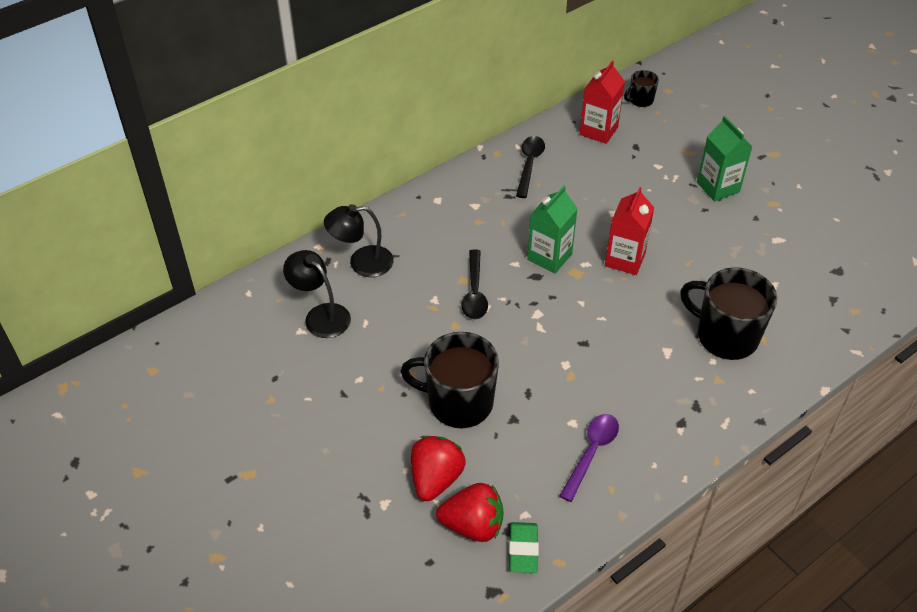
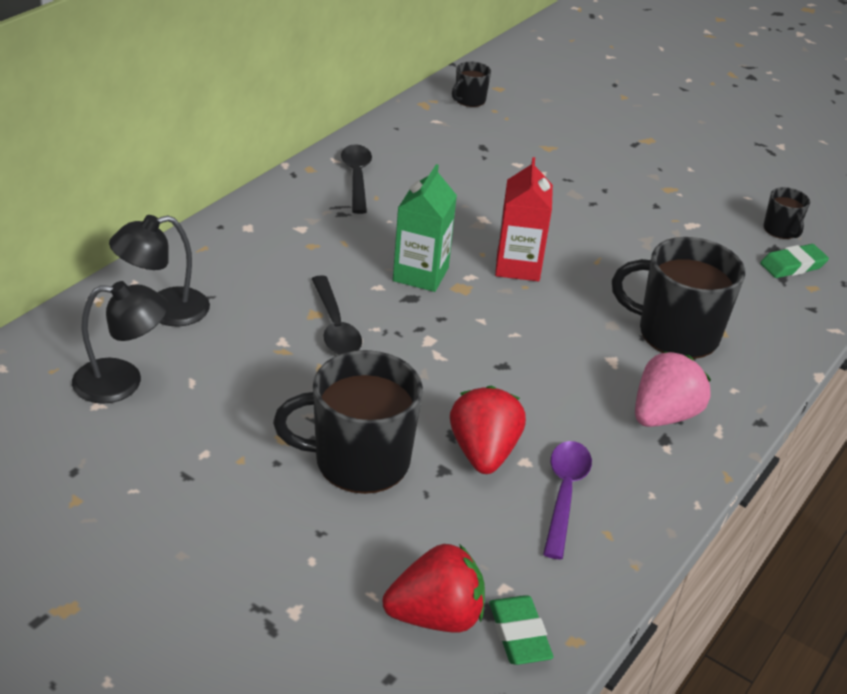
camera: 20 degrees left, 10 degrees down
(321, 315) = (122, 381): black lamp -> black lamp turned 150 degrees clockwise
(436, 479) = (360, 564): red strawberry -> red strawberry (483, 452)
(598, 131) = (431, 135): red carton -> none
(688, 403) = (663, 415): none -> pink strawberry
(718, 187) = (598, 179): green carton -> none
(847, 288) = (792, 265): none -> green eraser
(851, 254) = (781, 230): none -> black mug

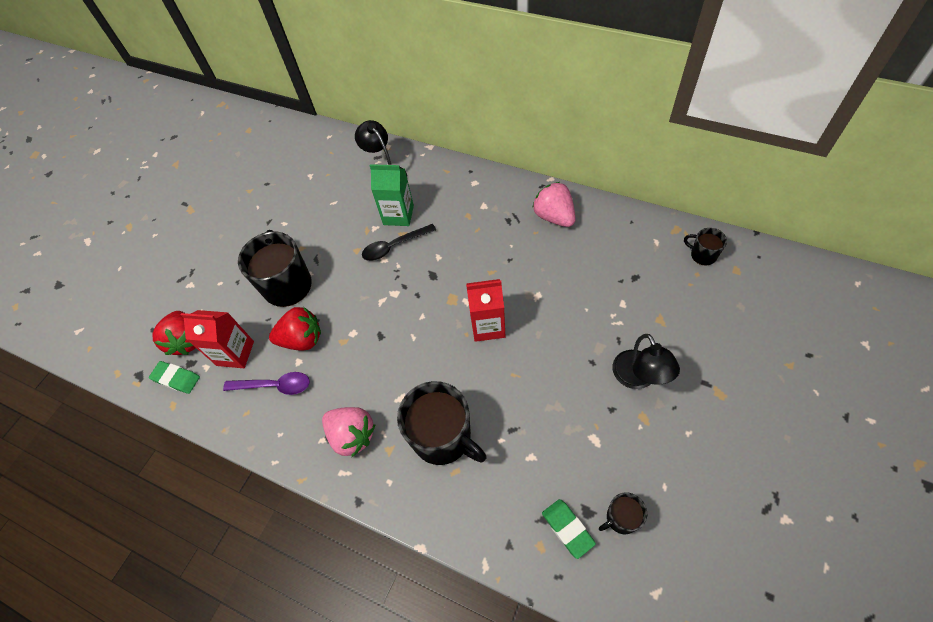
camera: 90 degrees right, 20 degrees up
(122, 381) = (328, 178): black lamp -> black lamp (638, 378)
(357, 177) = (554, 217): black spoon -> pink strawberry
(420, 274) = (458, 275): green carton -> green carton (398, 215)
(486, 543) = (235, 353): none -> red carton
(519, 634) = (176, 379): green eraser -> green eraser turned 45 degrees clockwise
(676, 333) = (443, 437): black mug -> black mug turned 120 degrees clockwise

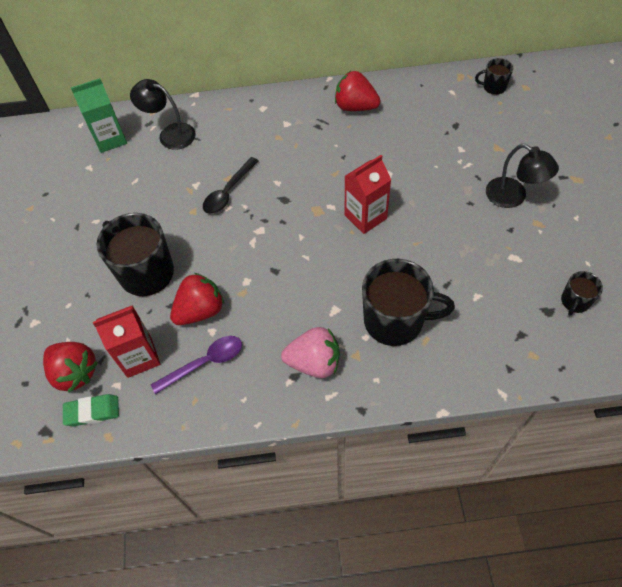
camera: 35 degrees left, 0 degrees up
(398, 215) = (211, 164): green carton -> green carton (110, 139)
(554, 217) = (355, 107): pink strawberry -> red strawberry
(567, 528) = (543, 331): green eraser -> none

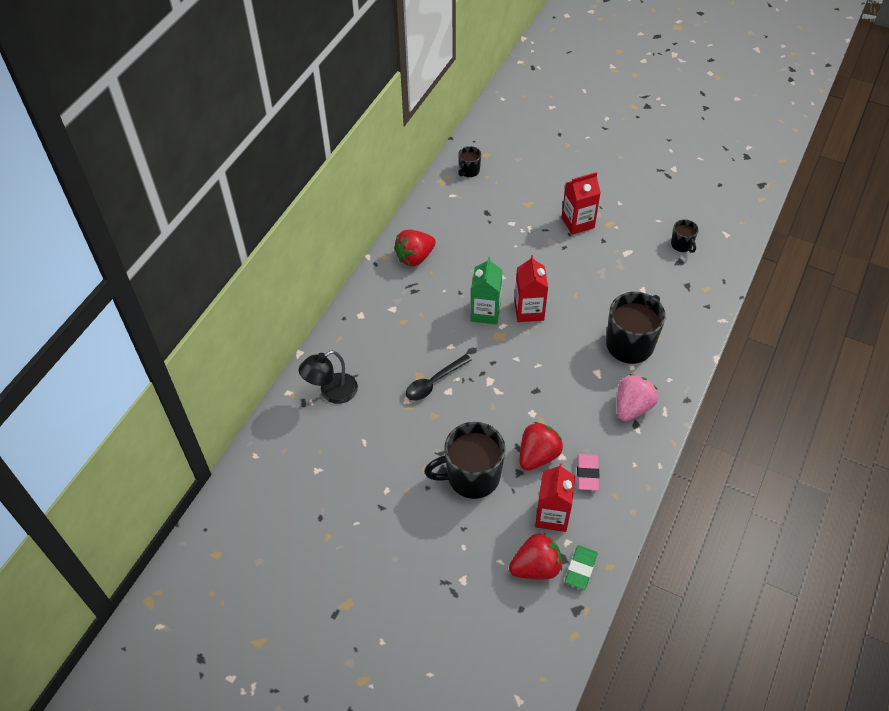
camera: 60 degrees left, 5 degrees down
(110, 139) = (296, 439): green carton -> green carton (485, 312)
(200, 311) = (538, 455): red strawberry -> red strawberry turned 45 degrees clockwise
(205, 363) = (587, 474): purple spoon -> pink eraser
(228, 192) = (433, 382): black spoon -> black spoon turned 75 degrees clockwise
(513, 197) = (577, 222): black lamp -> red carton

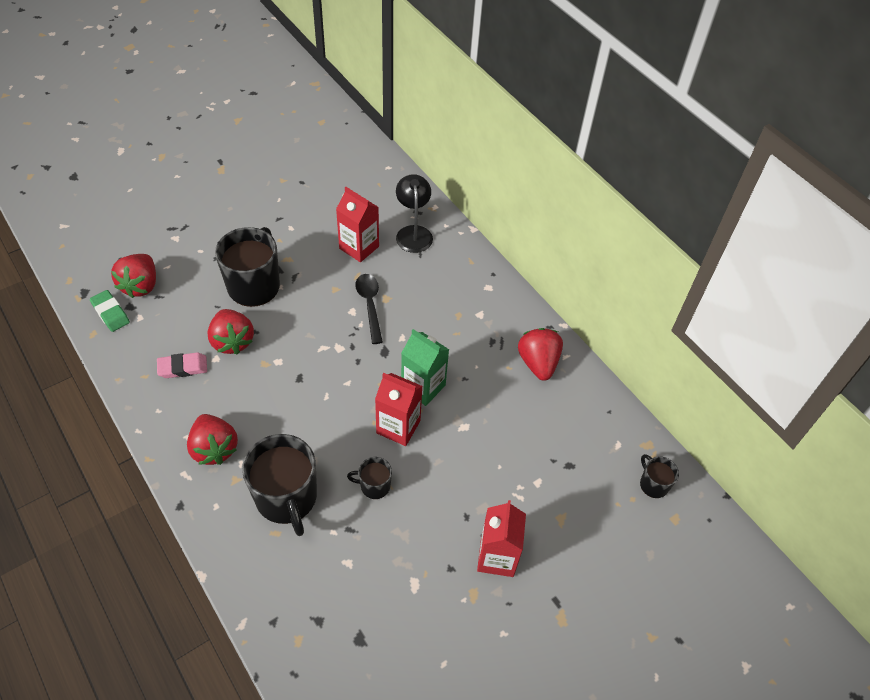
camera: 115 degrees right, 0 degrees up
(552, 515) = (170, 320): red carton -> red carton (359, 247)
(587, 474) = (183, 367): pink eraser -> pink eraser turned 45 degrees counterclockwise
(632, 407) = (214, 448): pink strawberry -> red strawberry
(682, 245) = (384, 664): black mug -> black mug (374, 486)

